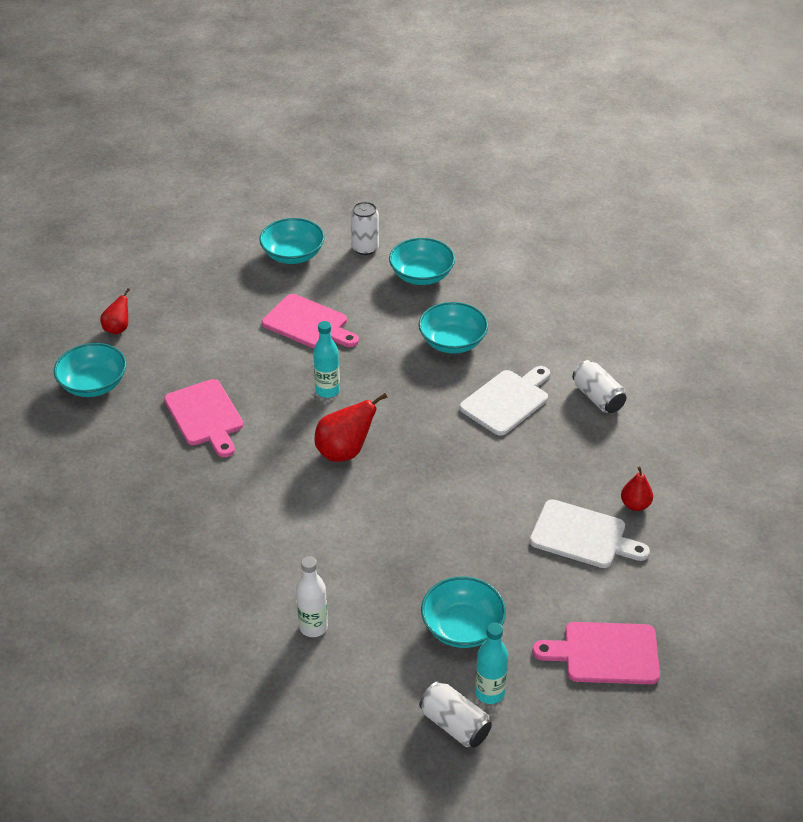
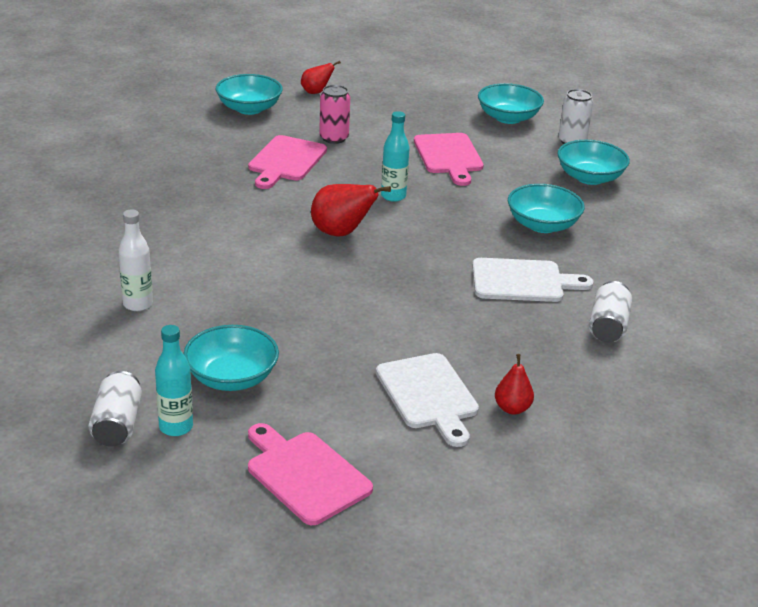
camera: 45 degrees right, 10 degrees down
(204, 366) = (334, 138): none -> pink can

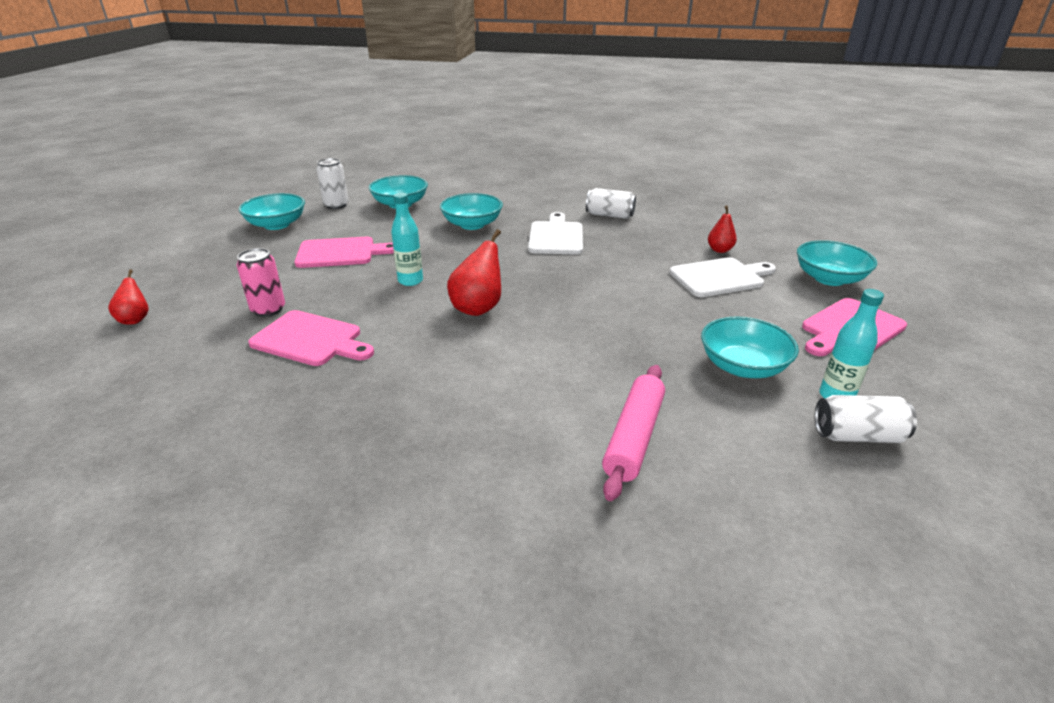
camera: 85 degrees left, 0 degrees up
(138, 304) = (634, 437): white bottle -> pink rolling pin
(249, 108) = (145, 368): turquoise bowl -> turquoise bowl (829, 278)

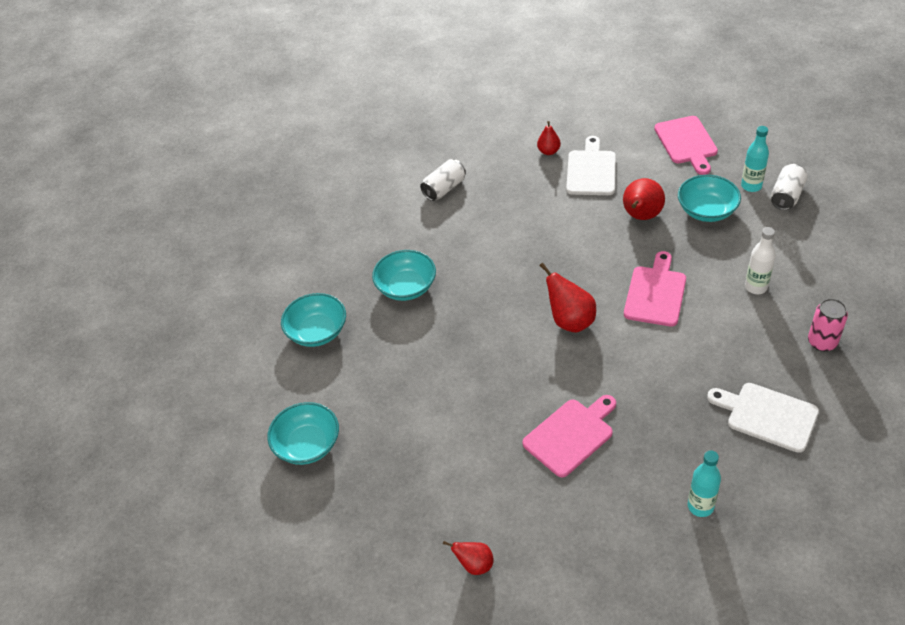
camera: 60 degrees left, 15 degrees up
(268, 309) = (504, 461): pink can -> pink can (822, 342)
(336, 205) = (283, 387): white can -> none
(340, 253) = (413, 397): pink cutting board -> pink cutting board (655, 293)
(410, 281) = (501, 354): turquoise bottle -> turquoise bottle (700, 506)
(556, 236) = (467, 237): white cutting board -> white cutting board (767, 416)
(634, 437) = (756, 287): pink rolling pin -> white bottle
(680, 321) = (641, 216): none -> red pear
(829, 278) = (621, 118): turquoise bowl -> none

